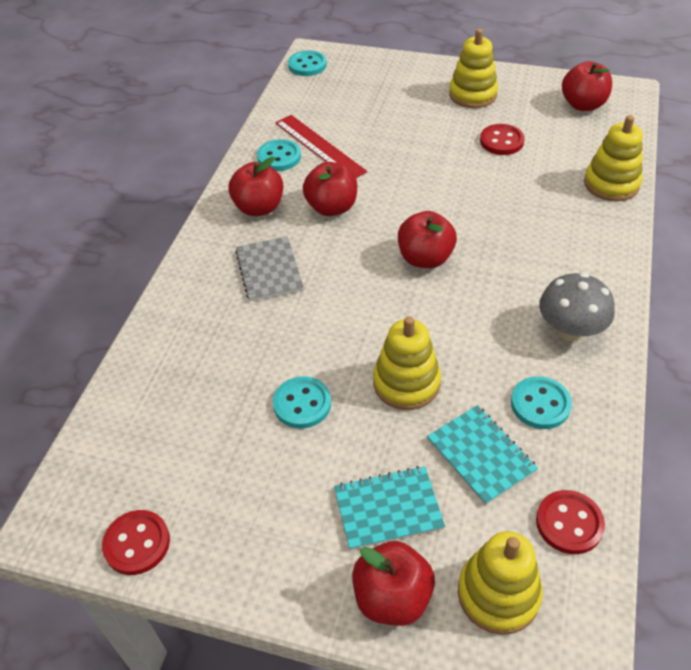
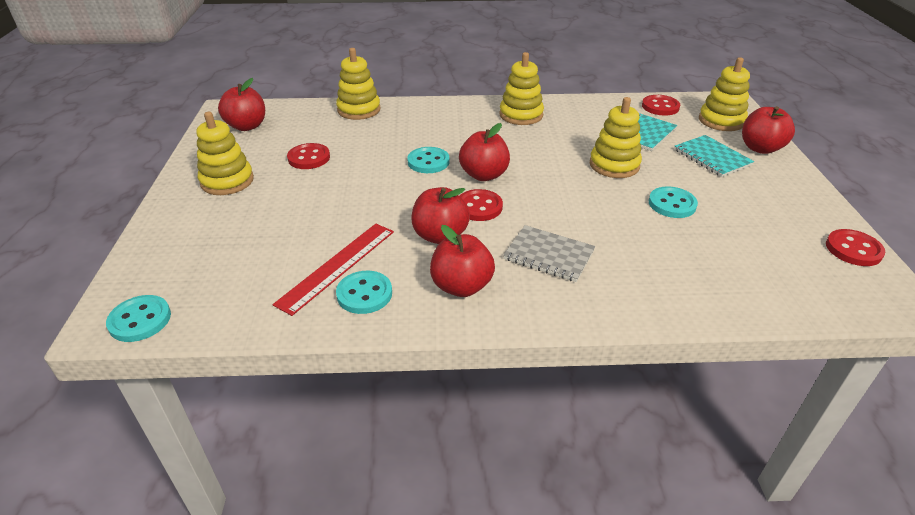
camera: 110 degrees left, 10 degrees down
(269, 270) = (549, 255): grey notebook -> grey notebook turned 60 degrees clockwise
(366, 242) = (479, 207): none -> red button
(540, 404) = (589, 120): turquoise button -> turquoise button (428, 162)
(570, 330) = (521, 115): grey mushroom -> yellow stacking toy

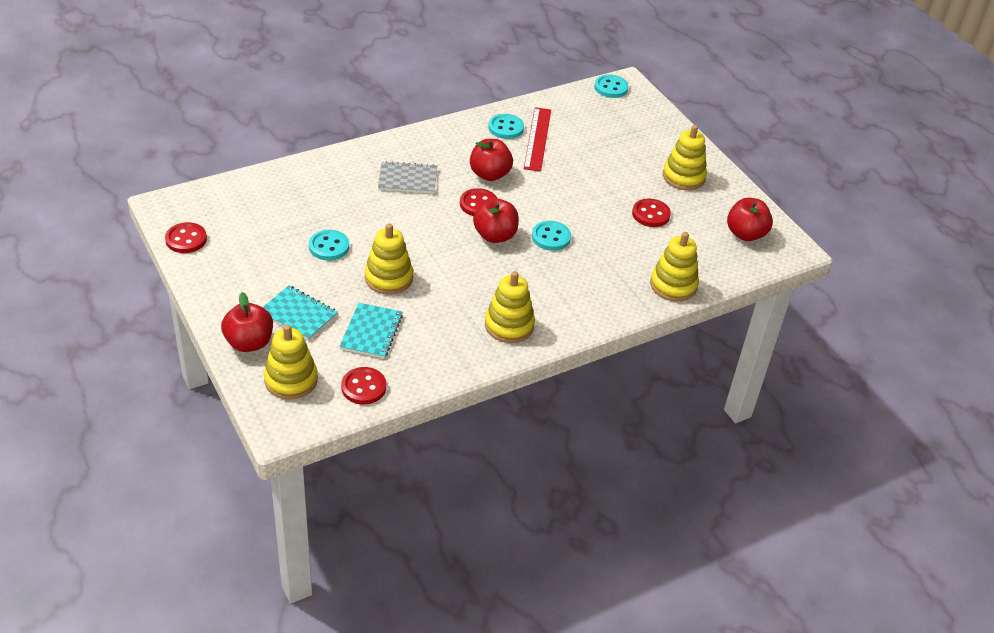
camera: 150 degrees right, 5 degrees up
(461, 286) = (452, 146): red apple -> none

